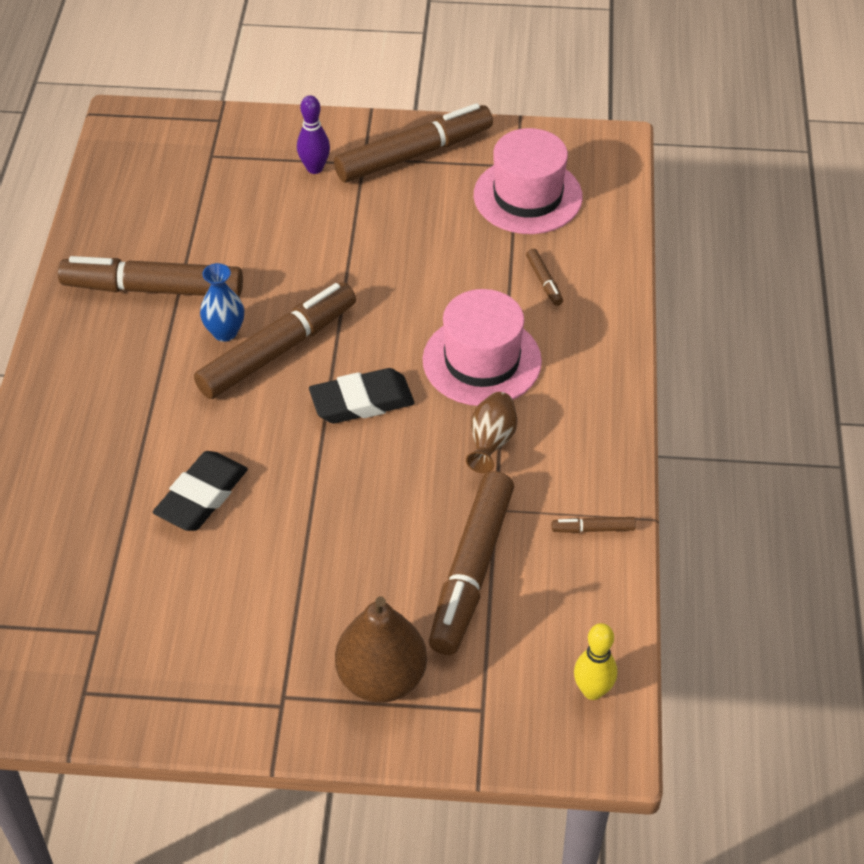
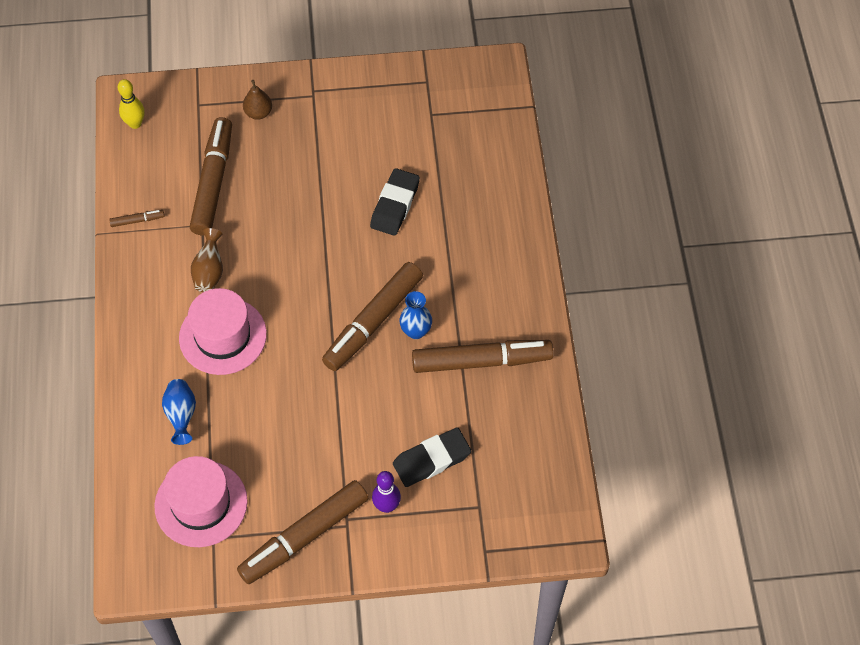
camera: 170 degrees right, 10 degrees up
(362, 401) = (304, 289): black eraser -> black eraser (431, 460)
(381, 678) = (258, 113): brown pear -> brown pear, size x0.55
(544, 281) = (181, 415): brown marker -> blue vase

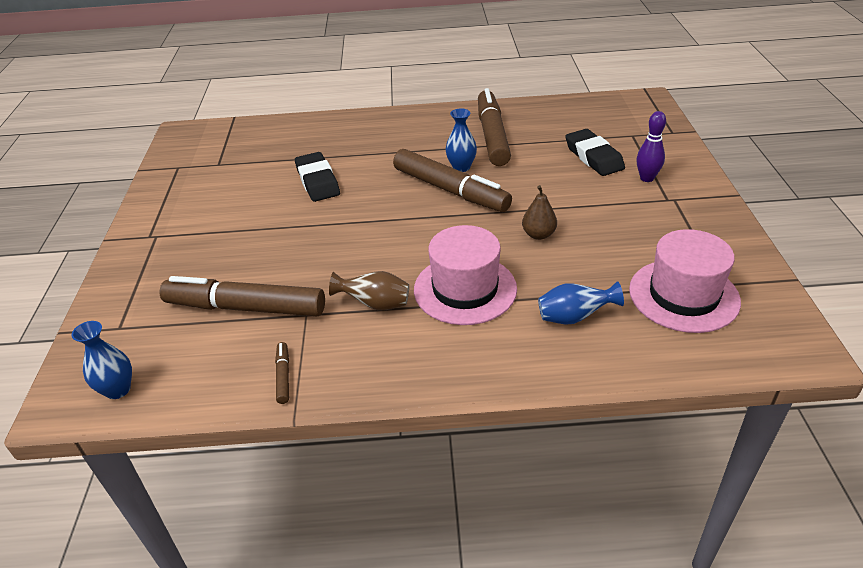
camera: 85 degrees left, 20 degrees down
(135, 123) = (118, 389): yellow bowling pin -> blue vase
(258, 113) = (159, 275): brown pear -> brown pear (538, 234)
(304, 537) = (696, 223): brown marker -> none
(395, 205) = (317, 181): black eraser -> black eraser turned 45 degrees clockwise

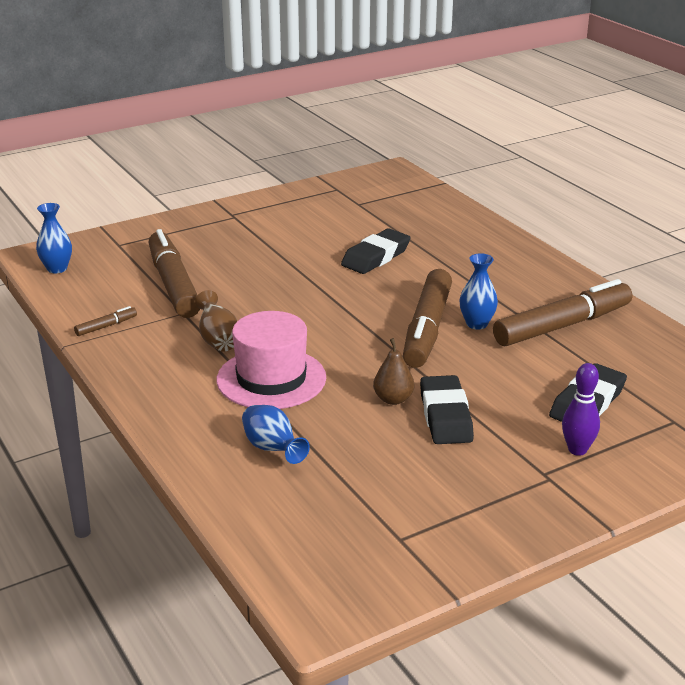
camera: 60 degrees right, 10 degrees down
(576, 218) = (445, 416): none -> black eraser
(683, 295) = (358, 514): pink hat -> none

